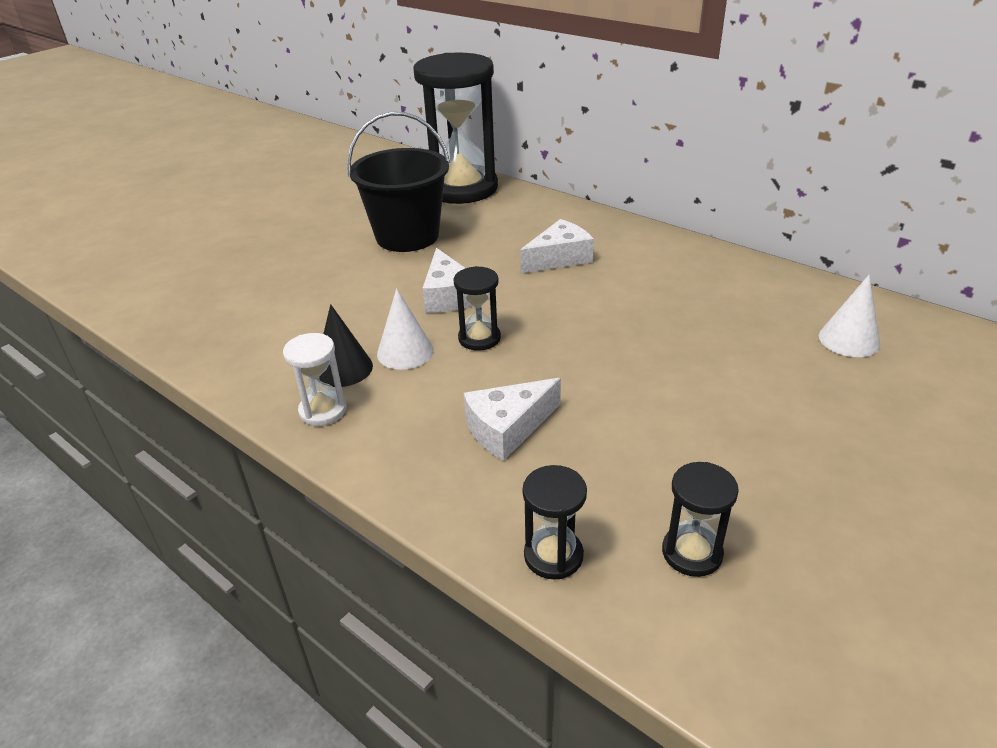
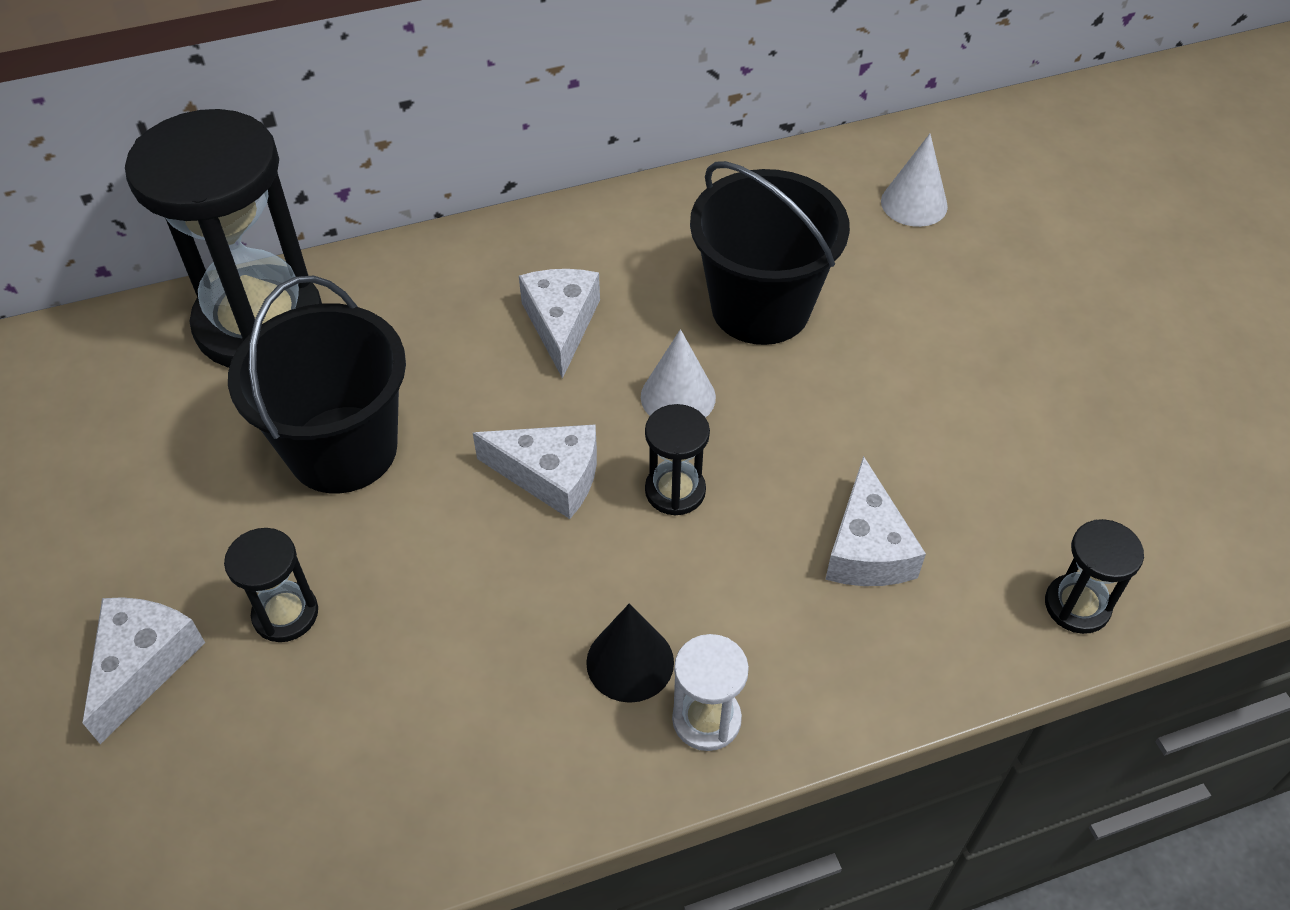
camera: 60 degrees left, 15 degrees up
(246, 242) = (143, 665): none -> white cheese
(405, 352) = (644, 579): white cone -> white cone (678, 397)
(660, 315) = (760, 308): none -> black bucket
(692, 553) = (1126, 500): black hourglass -> black hourglass (285, 614)

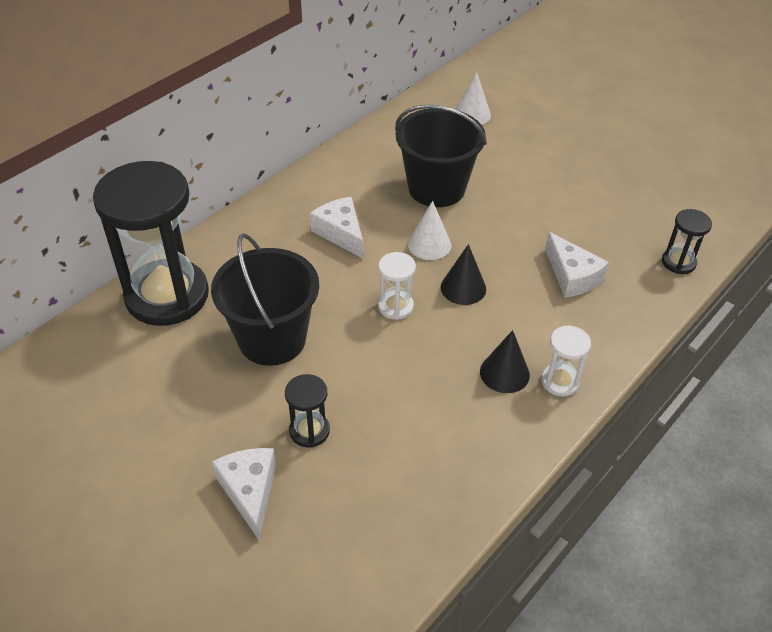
camera: 30 degrees left, 5 degrees down
(550, 476) = (395, 306): white cheese -> white hourglass
(675, 491) = (463, 288): black hourglass -> black cone

